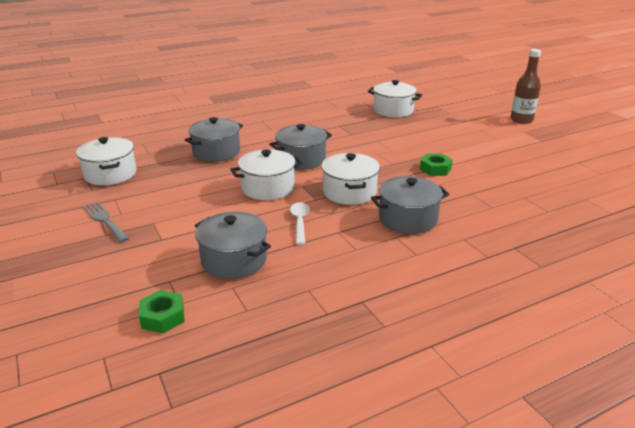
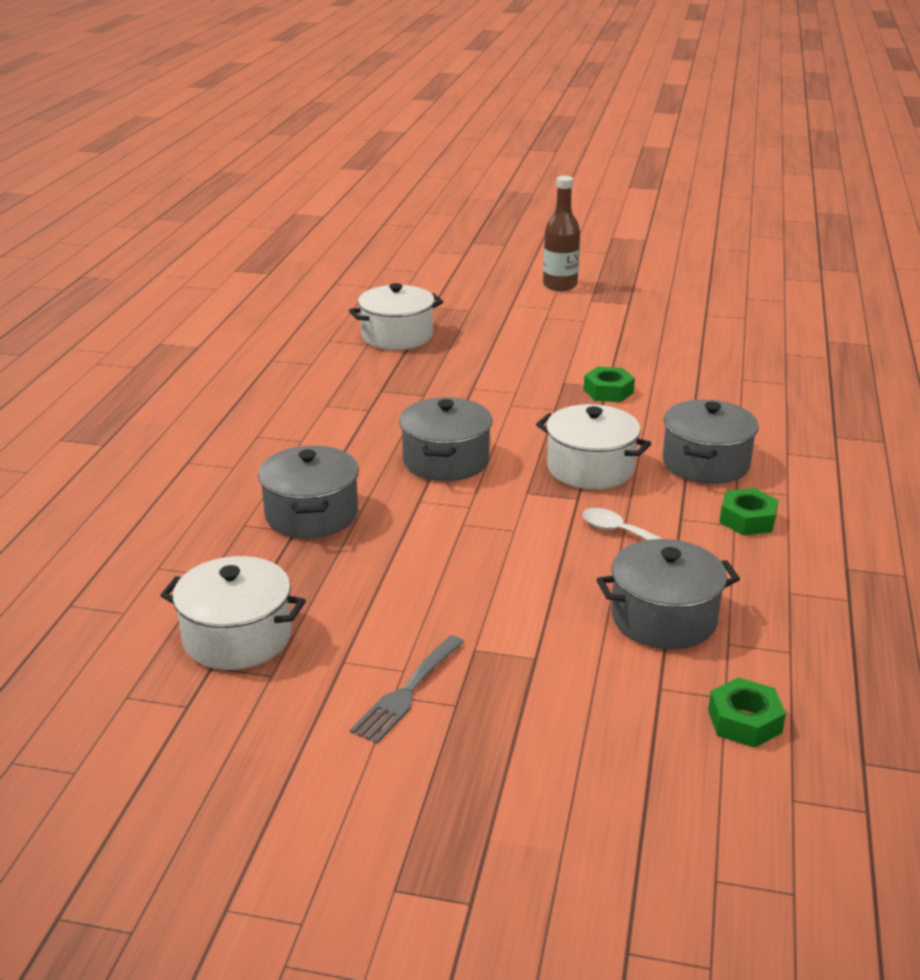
camera: 50 degrees left, 0 degrees up
(104, 220) = (407, 692): grey fork -> grey fork turned 60 degrees counterclockwise
(268, 188) = (496, 519): white pot -> none
(367, 251) = (747, 519): none -> green nut

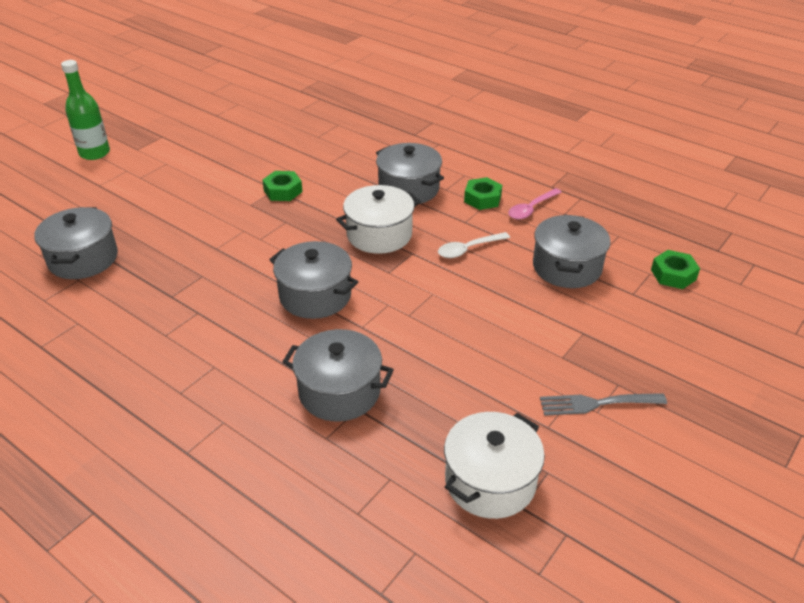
camera: 65 degrees left, 10 degrees up
(397, 336) = (83, 259): white pot -> grey pot
(407, 692) = (596, 404): grey fork -> grey fork turned 120 degrees clockwise
(560, 285) = (94, 153): brown bottle -> green bottle
(769, 562) = (531, 209): none -> pink spoon

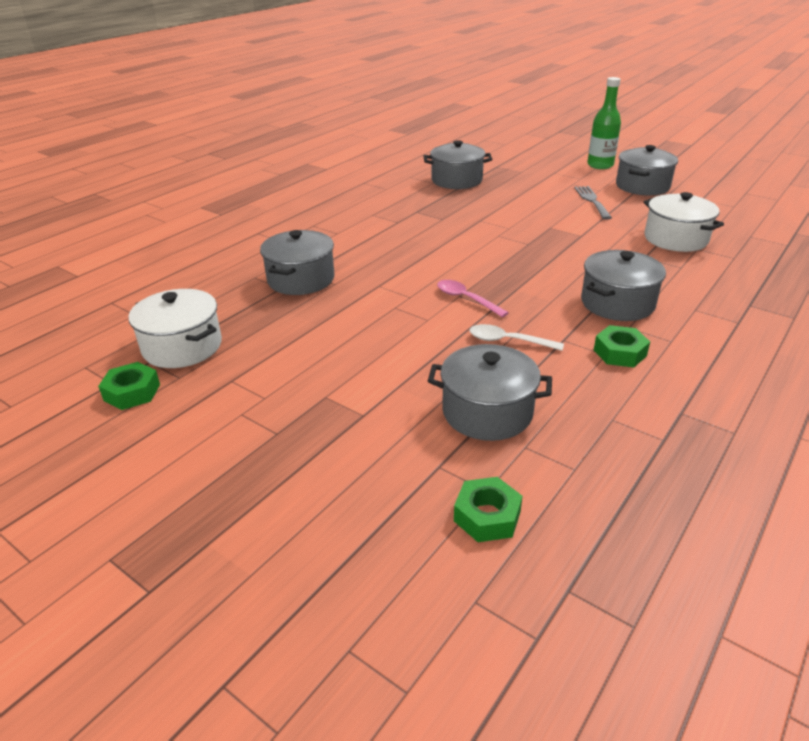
camera: 90 degrees right, 5 degrees down
(283, 191) = (579, 239): green nut -> green nut (132, 392)
(315, 296) = (420, 263): grey pot -> grey pot (642, 186)
(379, 235) = (521, 289): white pot -> white pot (675, 239)
(468, 249) = (508, 341): white spoon -> white spoon turned 45 degrees counterclockwise
(531, 209) = (613, 391): pink spoon -> pink spoon (466, 299)
(596, 404) = (252, 414): grey fork -> grey fork (592, 201)

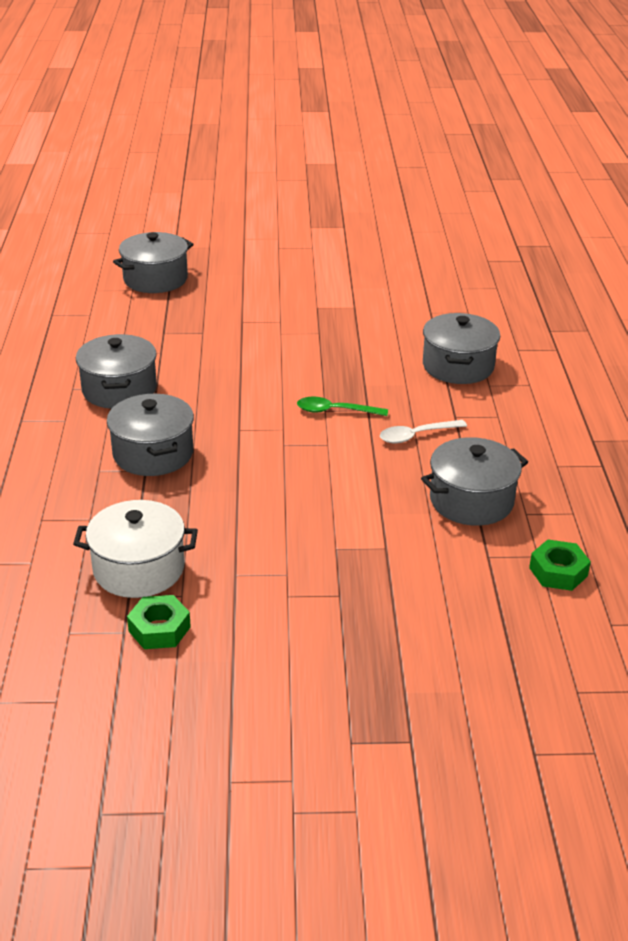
camera: 40 degrees left, 0 degrees up
(466, 299) = (335, 411): pink spoon -> green spoon
(592, 201) = (320, 263): grey fork -> none
(600, 165) = (278, 215): green bottle -> none
(620, 353) = (506, 410): green nut -> none
(642, 186) = (346, 231): grey pot -> grey pot (119, 390)
(675, 239) = (435, 284): white pot -> none

